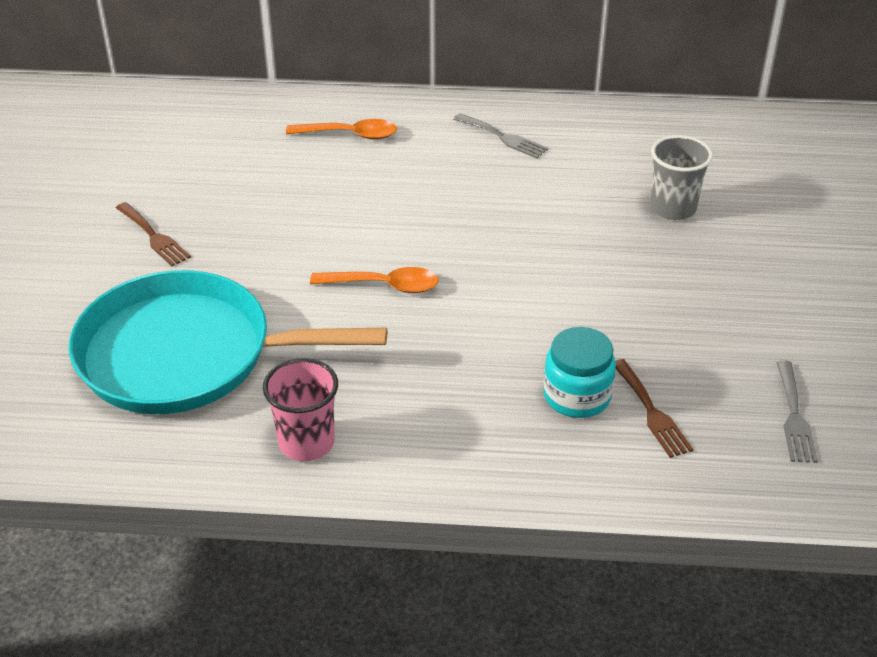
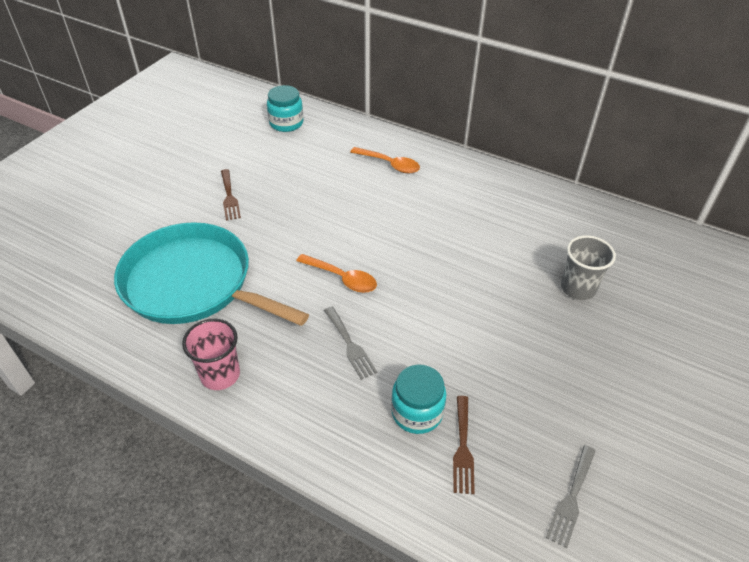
camera: 25 degrees right, 5 degrees up
(164, 121) = (286, 123): none -> turquoise jar
(503, 137) = (488, 196): grey fork -> grey fork (350, 345)

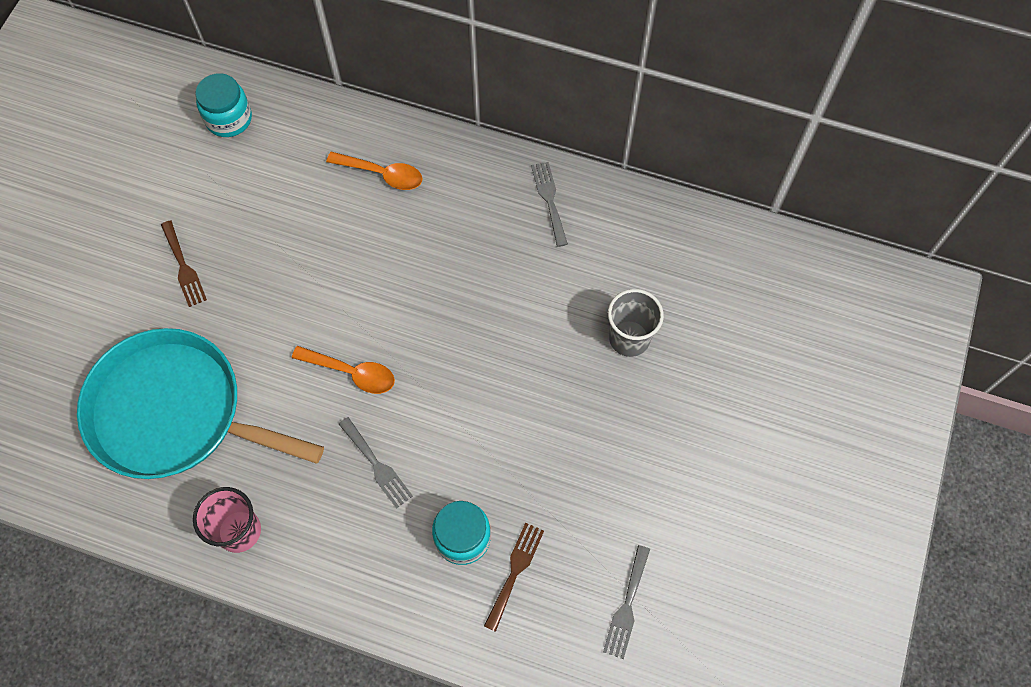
camera: 10 degrees left, 20 degrees up
(463, 448) = (515, 571): brown fork -> brown fork turned 150 degrees counterclockwise
(516, 194) = (549, 200): none -> grey fork

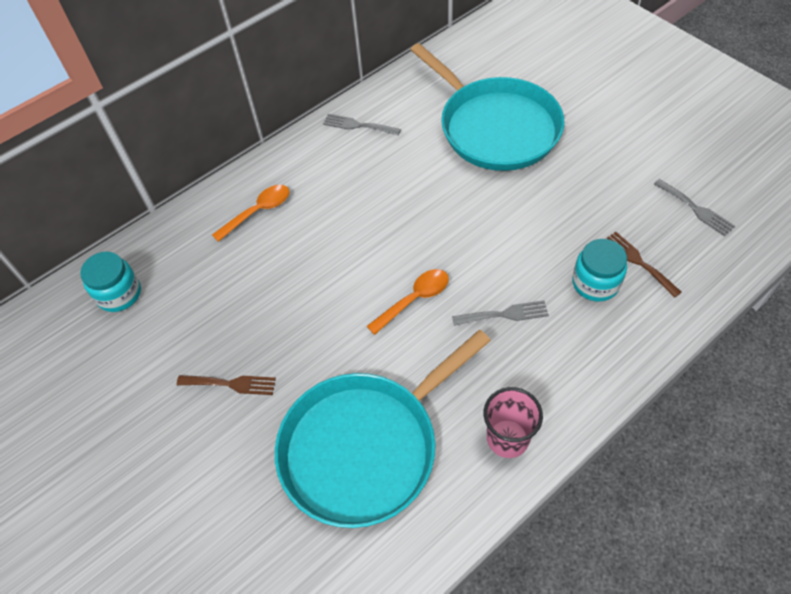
camera: 55 degrees left, 10 degrees down
(629, 338) = (495, 127): grey cup -> turquoise pan

